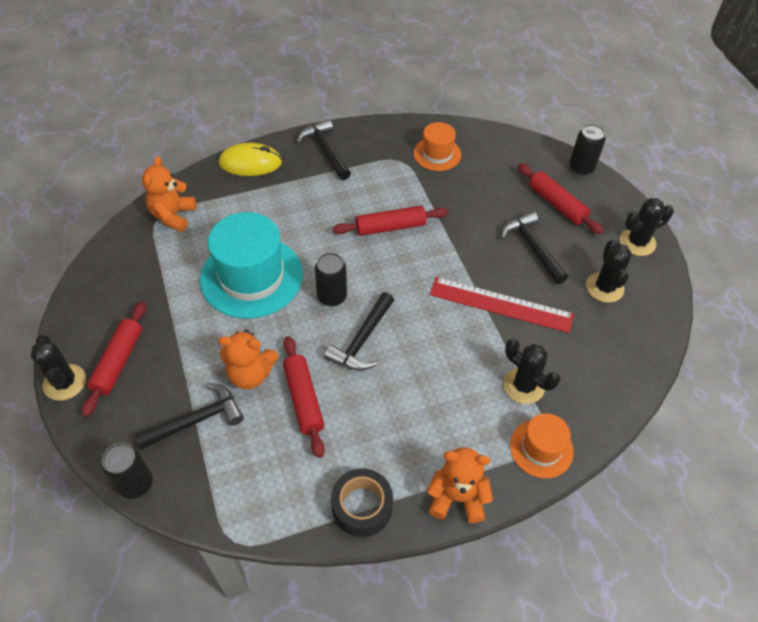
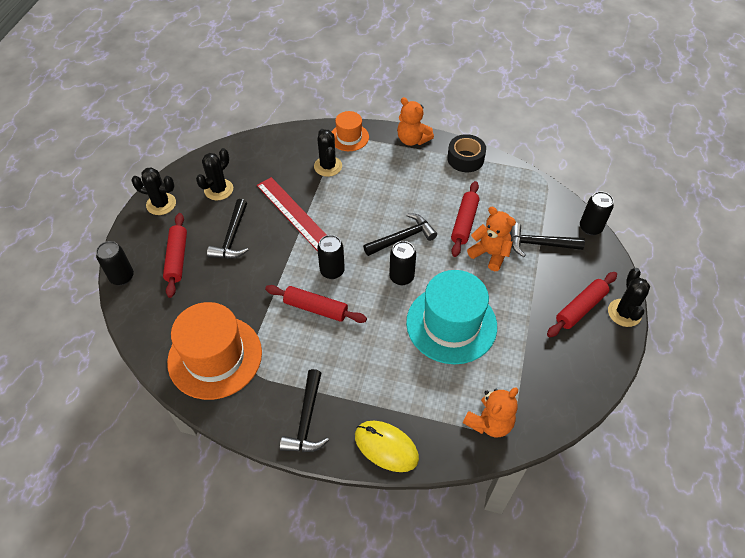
camera: 145 degrees left, 0 degrees up
(406, 267) = (332, 271): none -> black can
(437, 154) = (215, 357): orange hat -> orange hat, size x1.87

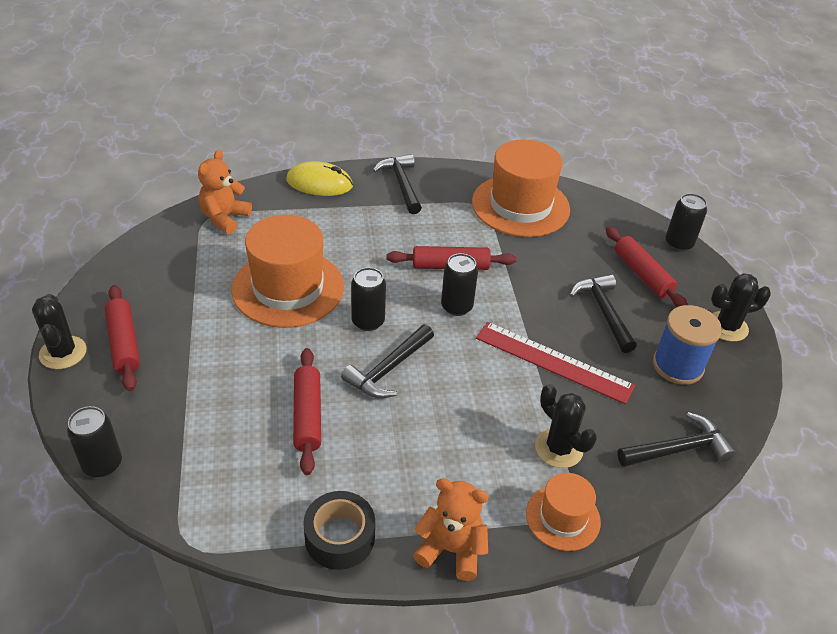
camera: 155 degrees right, 10 degrees down
(218, 190) = (678, 365): black cactus -> blue spool
(451, 324) = (288, 288): turquoise hat -> orange hat
(490, 254) = (258, 380): orange teddy bear -> none
(539, 244) = (186, 414): black hammer -> black hammer (678, 449)
(580, 308) = (124, 343): red rolling pin -> red rolling pin turned 45 degrees counterclockwise

